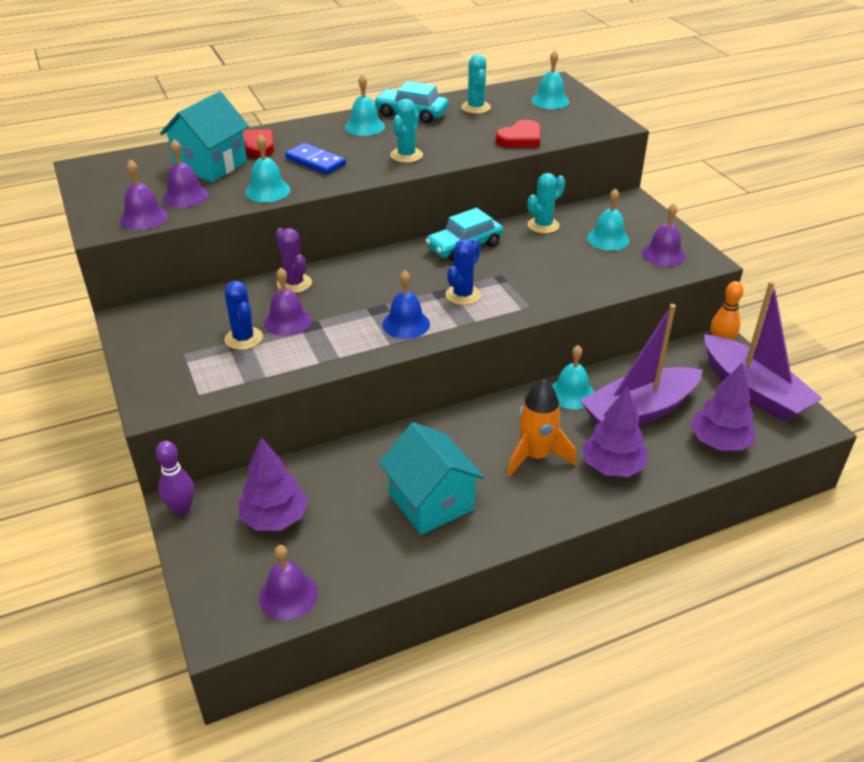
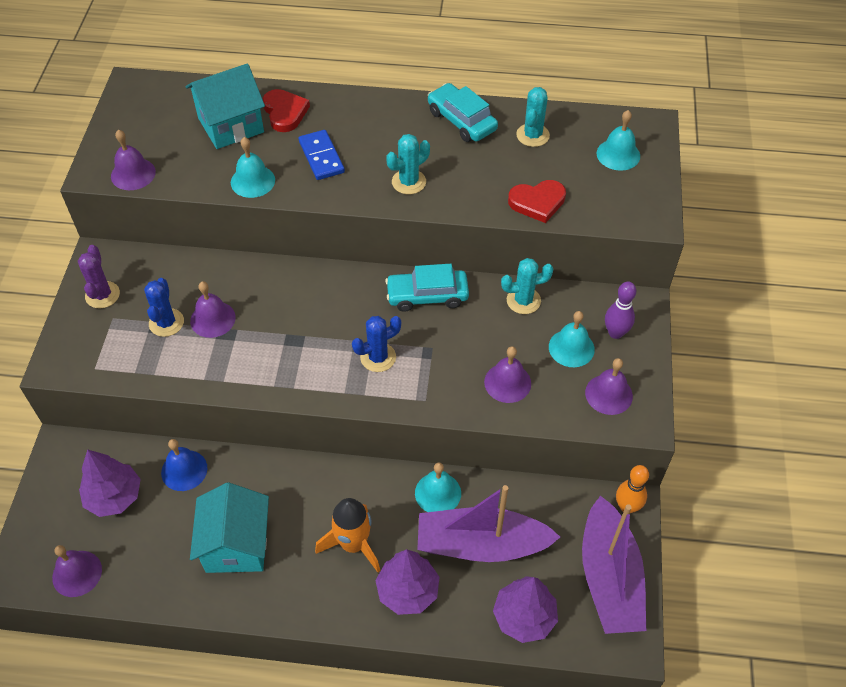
camera: 30 degrees right, 15 degrees up
(181, 508) = (58, 451): purple bowling pin -> purple bowling pin (615, 333)
(185, 196) = (183, 159): purple bell -> purple bell (507, 382)
(294, 283) = (249, 276): purple cactus -> purple cactus (102, 295)
(365, 127) = (403, 123): turquoise bell -> none
(406, 324) = (303, 369): blue bell -> blue bell (184, 470)

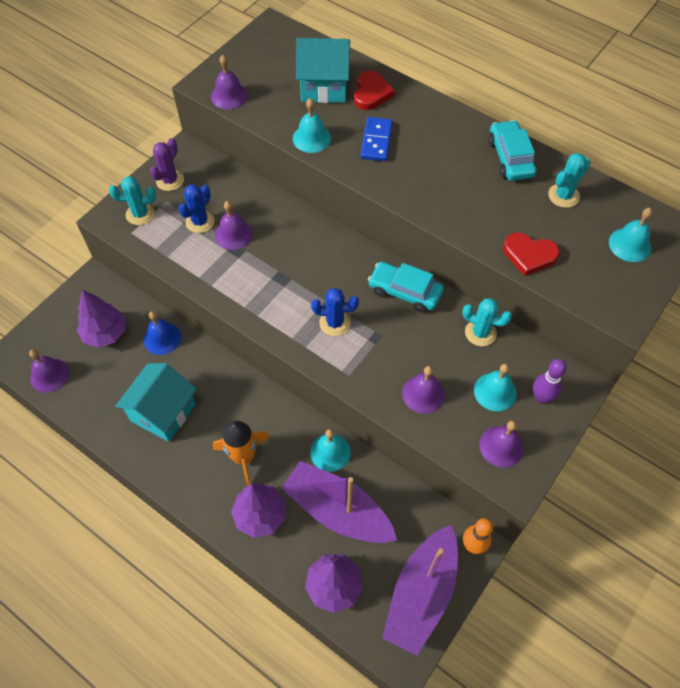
camera: 30 degrees right, 5 degrees up
(409, 182) = (432, 191): turquoise cactus -> turquoise cactus (140, 214)

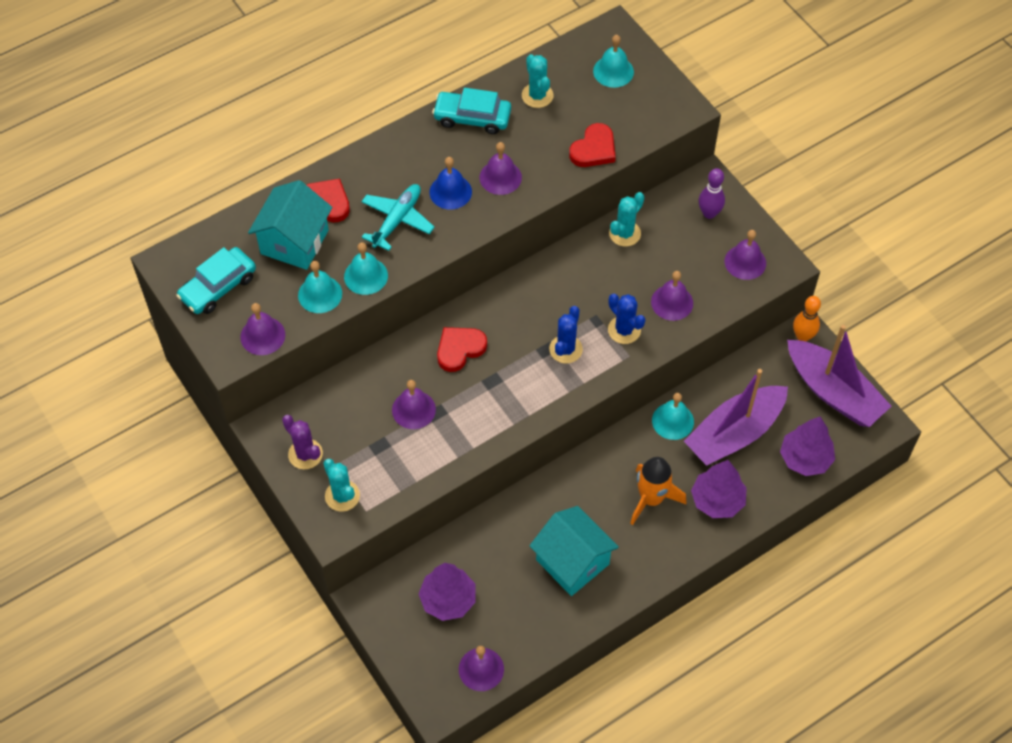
camera: 70 degrees left, 0 degrees up
(140, 214) = (342, 496): turquoise cactus -> turquoise cactus turned 45 degrees counterclockwise
(162, 338) = (478, 542): blue bell -> blue bell (450, 192)
(200, 222) = (381, 438): blue cactus -> blue cactus (624, 330)
(303, 247) = (459, 349): none -> red heart
(376, 141) = (397, 220): blue domino -> turquoise plane
(405, 292) = (553, 278): turquoise car -> turquoise car (218, 287)
(458, 195) = (500, 177): none -> purple bell
(495, 391) = (690, 246): turquoise bell -> turquoise bell (320, 294)

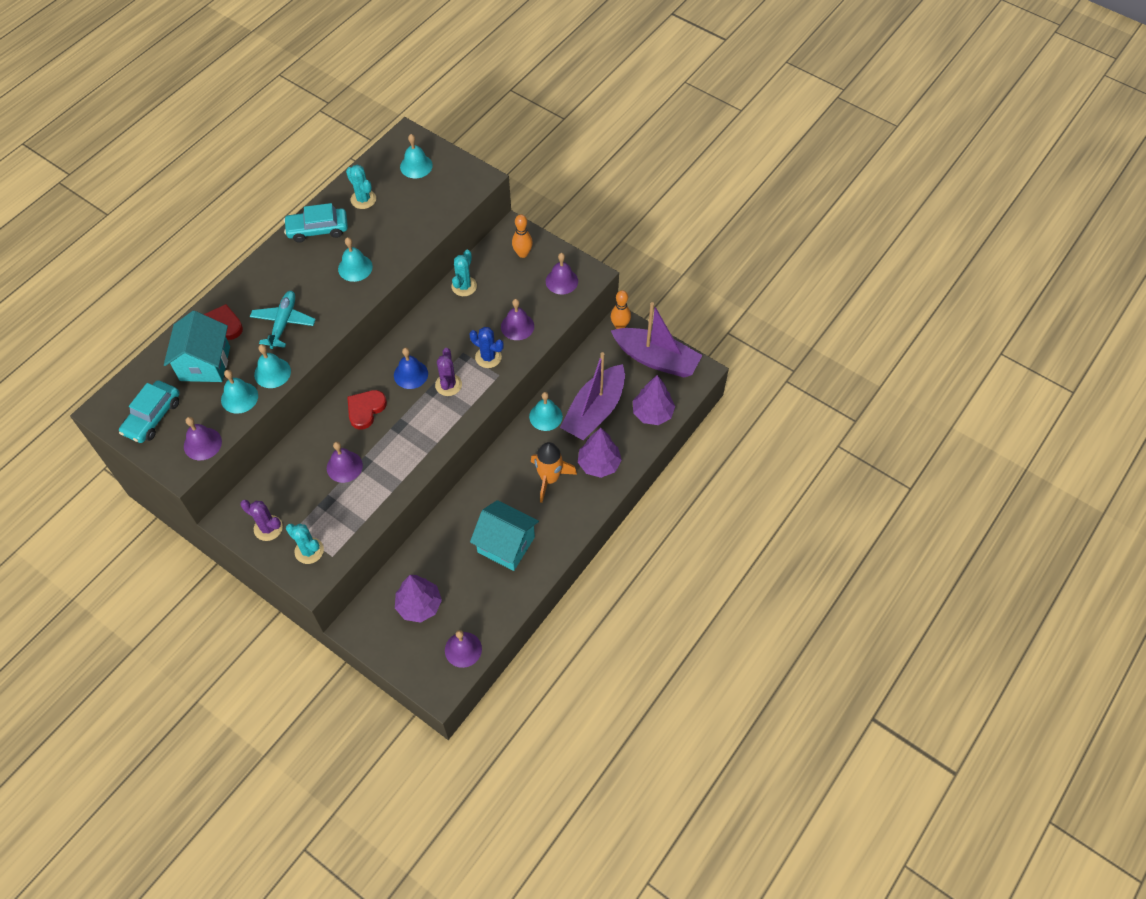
camera: 20 degrees left, 0 degrees up
(450, 192) = (319, 289): blue bell -> blue bell (411, 374)
(500, 177) = (355, 267): purple bell -> turquoise bell
(565, 349) = (448, 385): blue cactus -> purple cactus
(594, 149) = (421, 227): red heart -> none
(709, 213) = (522, 253): purple bowling pin -> orange bowling pin

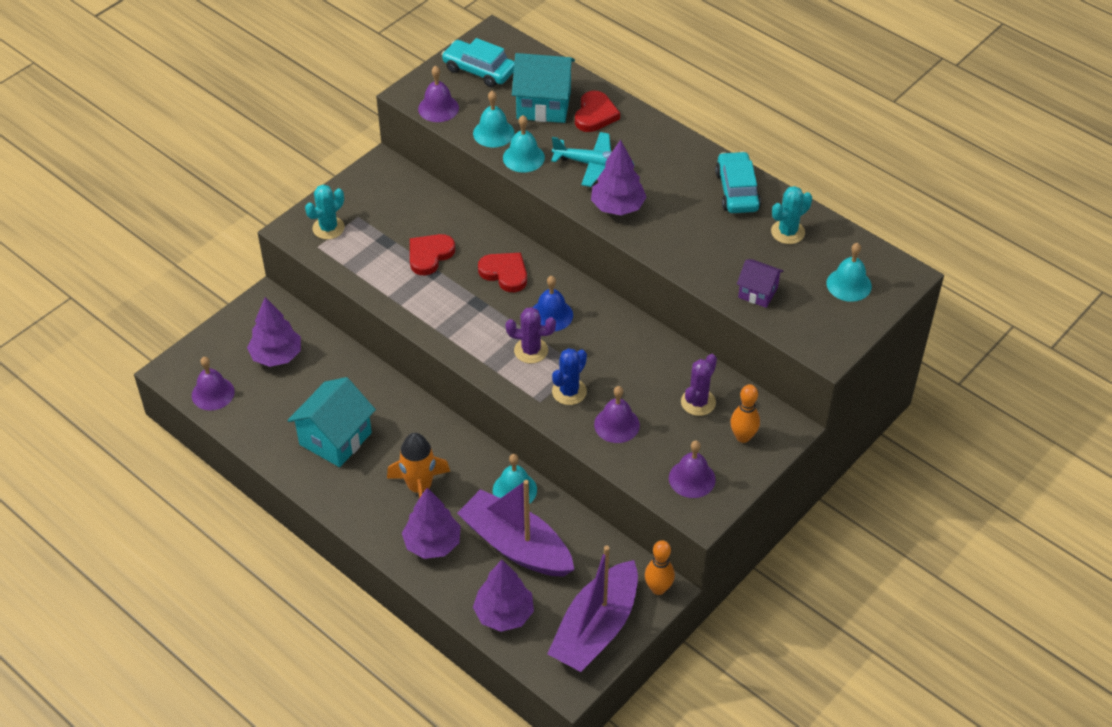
camera: 95 degrees right, 10 degrees down
(268, 528) = (363, 195): purple cactus -> purple cactus (698, 402)
(334, 304) = (617, 207): none -> purple tree
(344, 466) = (429, 255): purple bell -> red heart
(355, 267) = (673, 225): turquoise bell -> none
(425, 216) = (757, 292): none -> purple house
(464, 286) = (687, 371): turquoise cactus -> none

